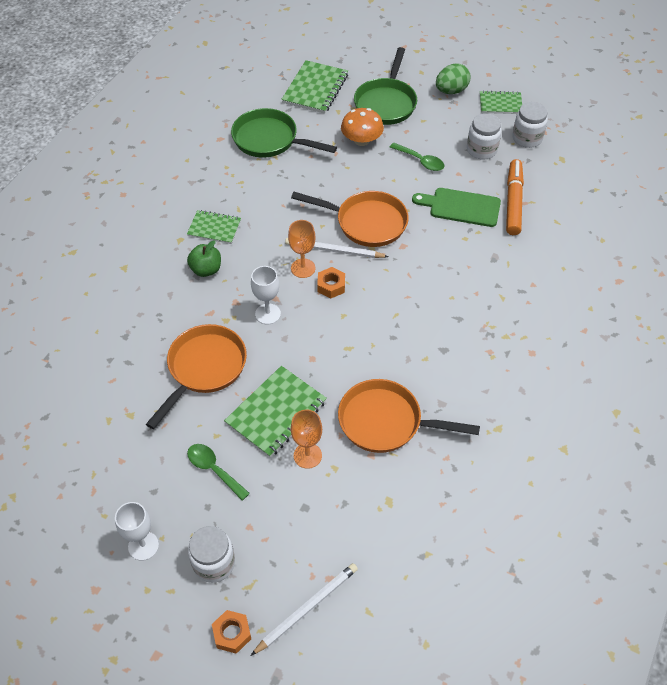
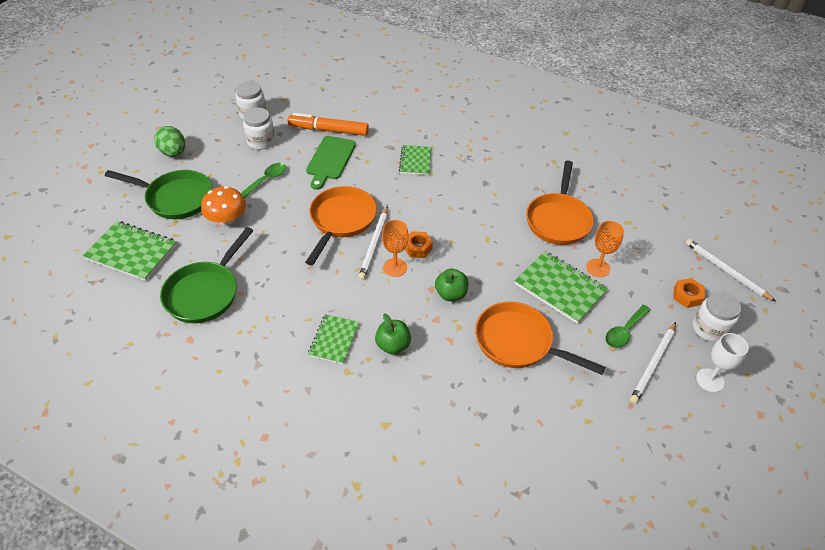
camera: 90 degrees left, 5 degrees down
(169, 491) = (653, 364): none -> white pencil
(232, 633) = (762, 315): orange nut -> orange nut (687, 296)
(268, 314) = (451, 294): white goblet -> green apple
(500, 104) = (203, 124): green notebook -> green notebook (415, 161)

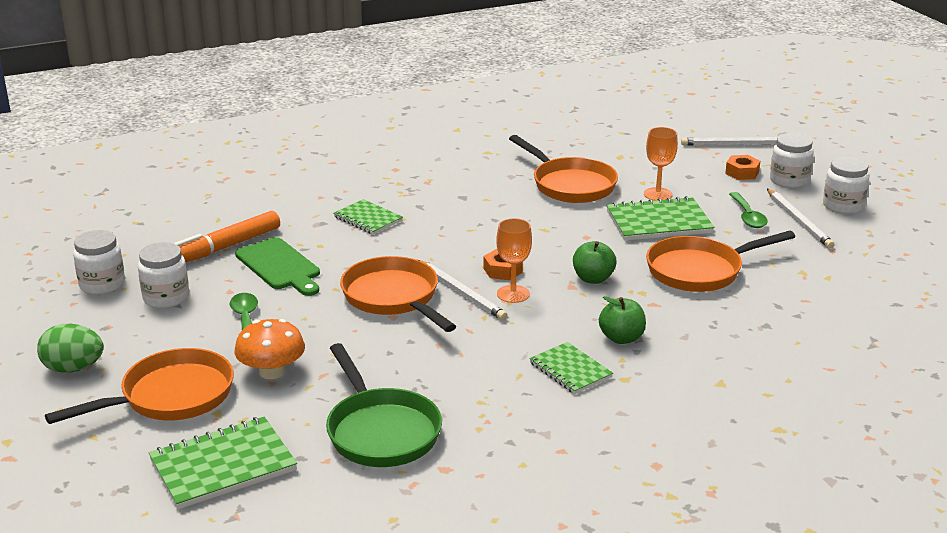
camera: 50 degrees left, 20 degrees down
(176, 198) = (170, 396): green pan -> orange pan
(710, 380) = (843, 206): white goblet -> white jar

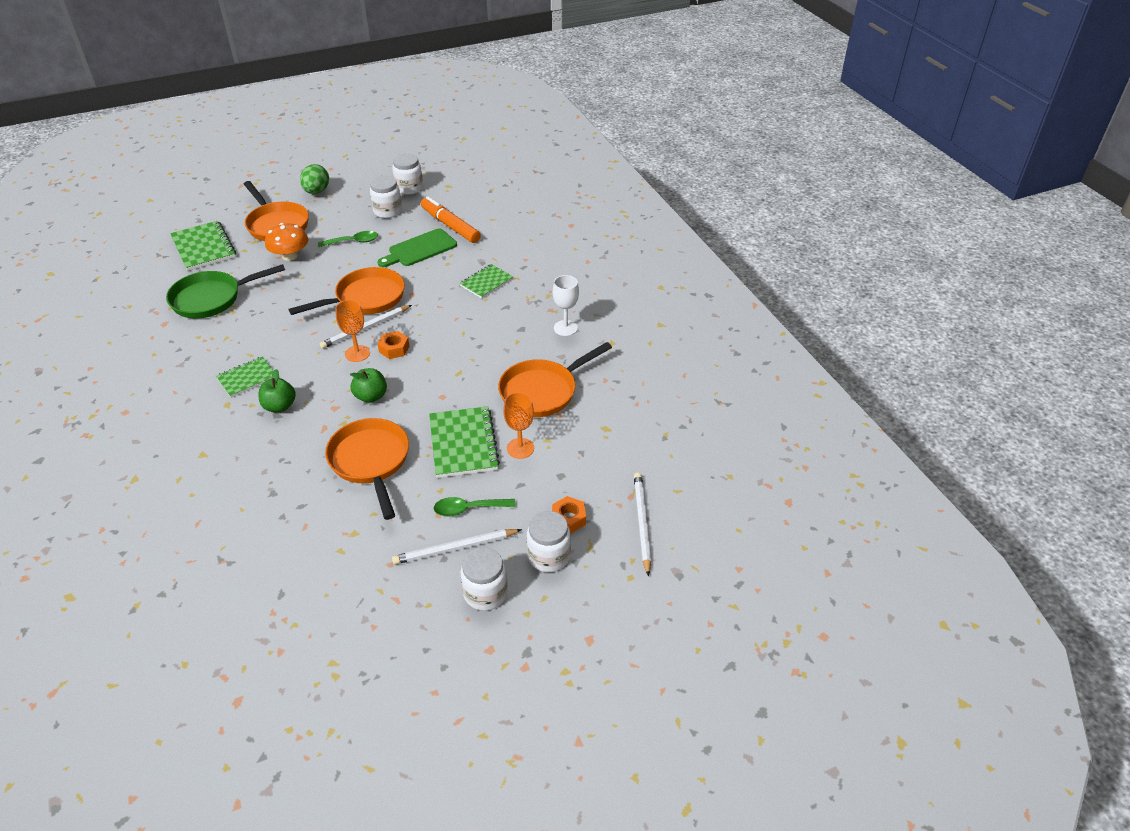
camera: 90 degrees right, 15 degrees up
(462, 174) = (565, 328): none -> white goblet

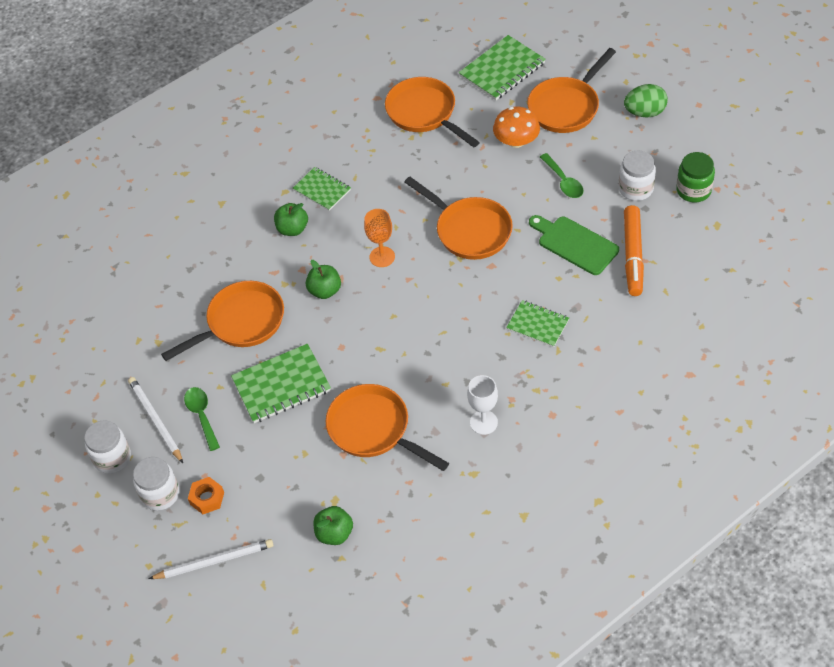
camera: 80 degrees right, 10 degrees up
(211, 299) = (424, 113): green pan -> orange pan
(365, 329) = (421, 249): white pencil -> none
(394, 349) = (398, 283): orange nut -> none
(409, 188) = (693, 190): white jar -> green jar
(450, 226) = (633, 255): orange marker -> orange marker turned 150 degrees clockwise
(520, 448) = (287, 433): orange goblet -> none
(640, 434) = (334, 533): none -> green apple

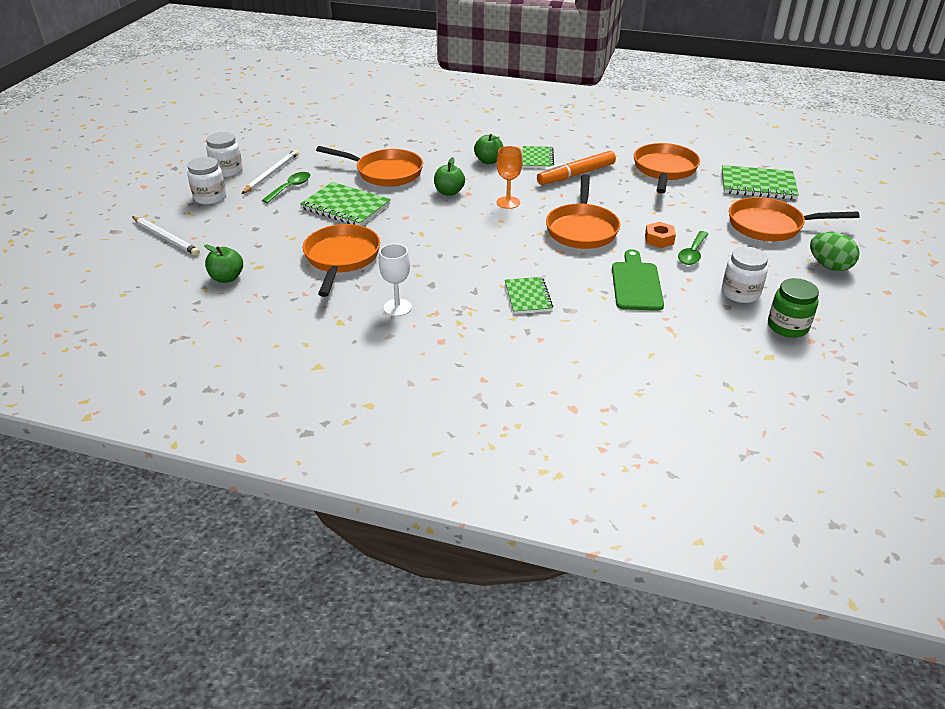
camera: 50 degrees right, 15 degrees down
(207, 498) = (220, 215): orange nut -> orange nut (659, 239)
(516, 141) = (699, 216): orange mushroom -> none
(633, 255) = (666, 320): orange marker -> orange marker (576, 175)

